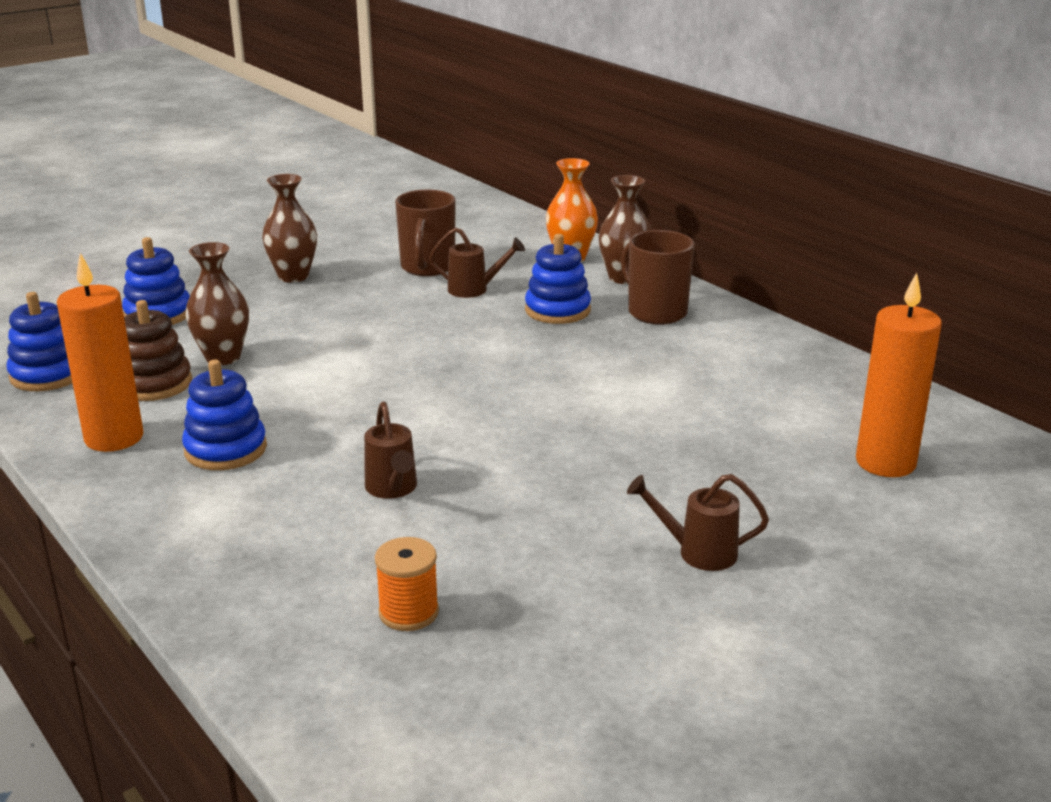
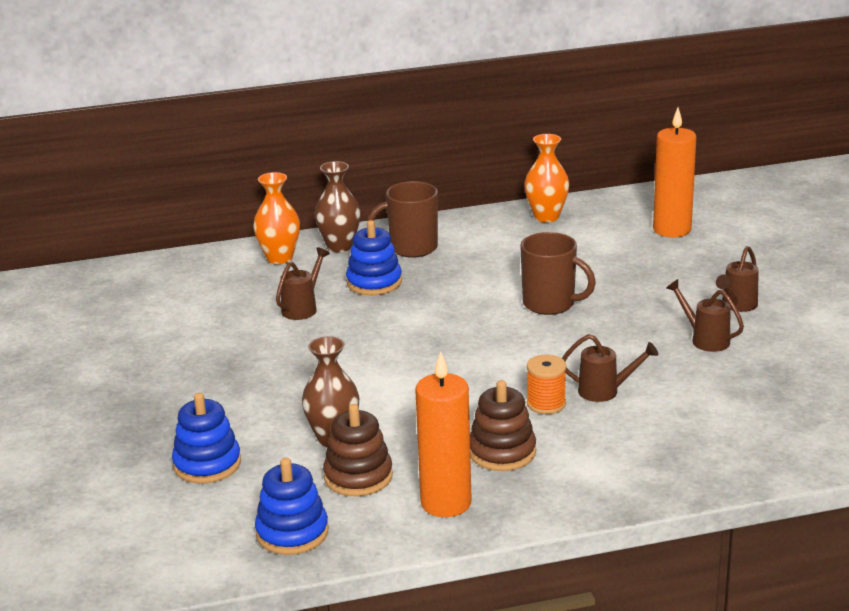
camera: 65 degrees left, 0 degrees up
(225, 449) = (502, 452): blue stacking toy -> brown stacking toy
(293, 276) = (188, 385): brown vase -> none
(408, 612) = (755, 407): orange spool -> orange spool (546, 404)
(427, 268) = (235, 320): brown mug -> brown mug (550, 304)
(576, 541) = (705, 339): none -> brown watering can
(822, 370) = (546, 217): none -> orange vase

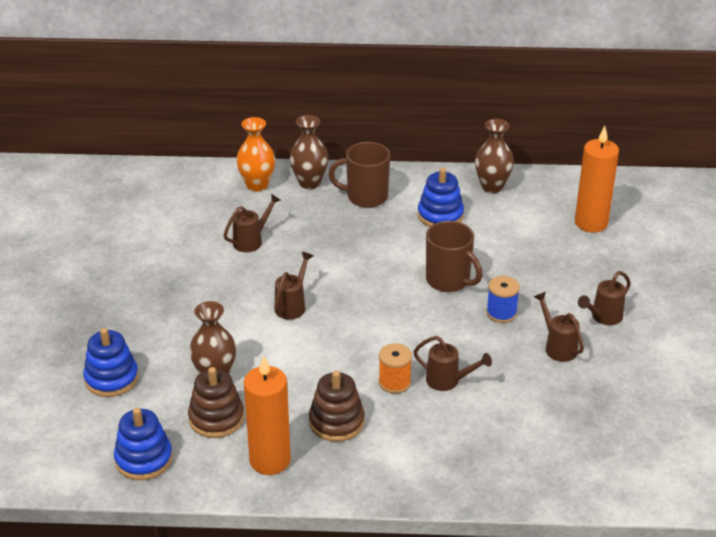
camera: 15 degrees right, 10 degrees up
(374, 282) = (319, 227): blue stacking toy -> blue stacking toy (440, 215)
(386, 357) = (292, 305): none -> brown watering can
(546, 217) = (492, 187): orange vase -> brown vase
(626, 322) = (501, 313): none -> blue spool

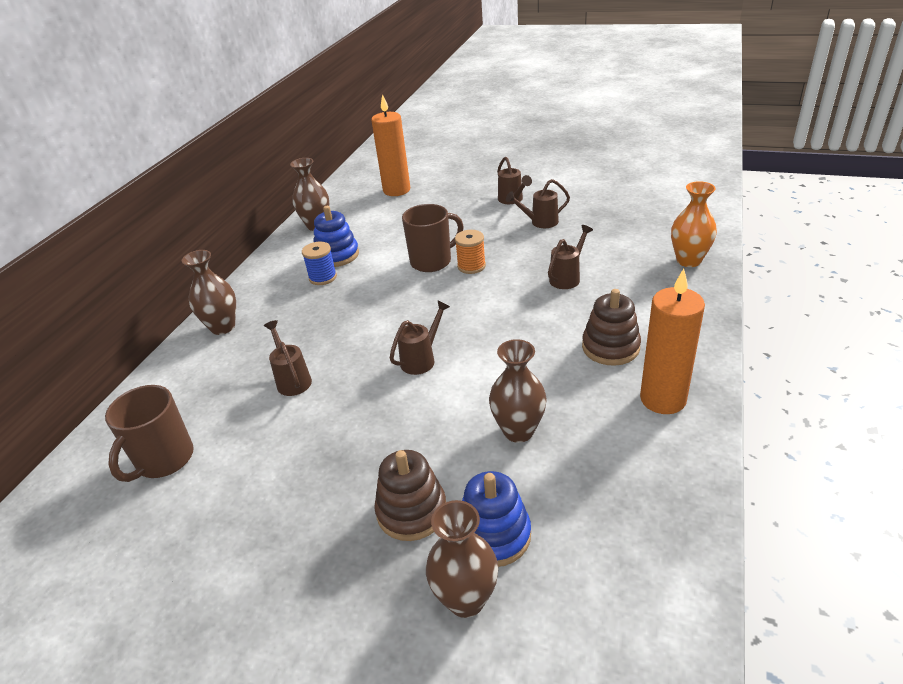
camera: 70 degrees left, 0 degrees up
(60, 374) = (466, 599): none -> brown vase
(144, 459) = (654, 510): blue stacking toy -> none
(216, 418) = (590, 436): brown stacking toy -> brown stacking toy (411, 511)
(257, 185) = (194, 366): orange vase -> orange vase (688, 260)
(292, 305) = (421, 359): brown watering can -> brown watering can turned 90 degrees clockwise
(365, 197) = (276, 293): brown mug -> brown mug (164, 460)
(394, 382) = (562, 306): orange spool -> orange spool (471, 266)
(501, 313) = (488, 241): blue spool -> blue spool (323, 277)

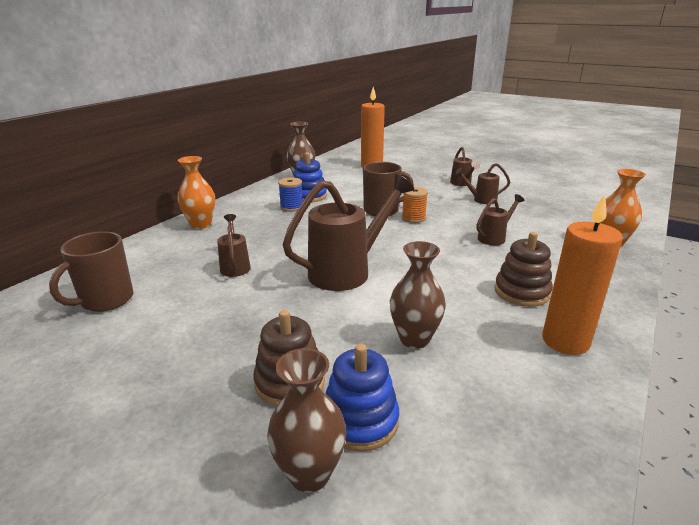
camera: 10 degrees right, 10 degrees down
(223, 327) = (201, 224): brown vase -> orange vase
(421, 359) = (347, 271): brown watering can -> brown watering can, size x1.96

